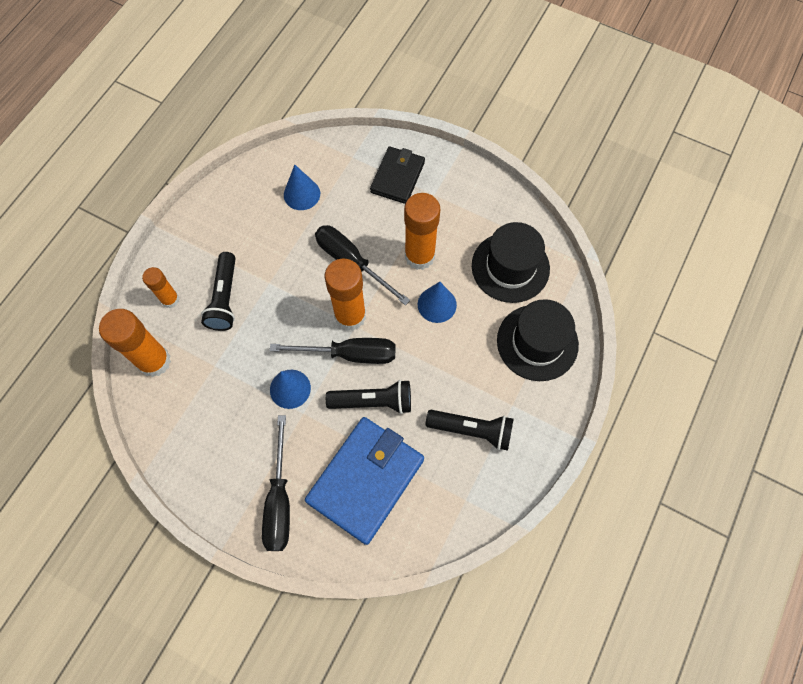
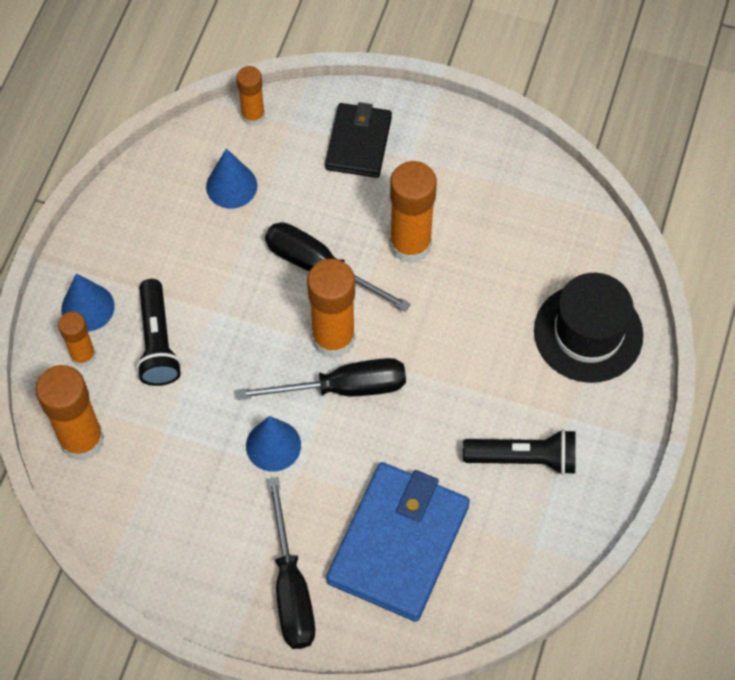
camera: 10 degrees left, 5 degrees down
(327, 147) = (253, 116): none -> orange glue stick
(373, 401) = (387, 443): black flashlight -> none
(437, 304) = (446, 305): blue cone -> blue cone (87, 307)
(510, 267) = (534, 240): black hat -> none

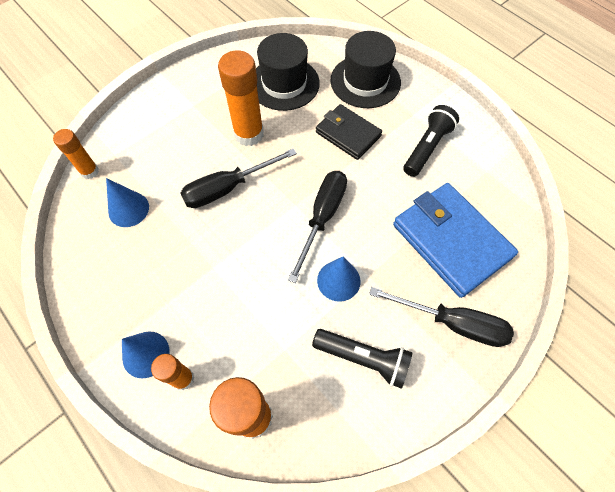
camera: 60 degrees left, 0 degrees up
(157, 342) = (210, 317): black flashlight -> black flashlight (363, 358)
(333, 338) = (283, 206): orange glue stick -> none
(358, 143) = (159, 126): black wallet -> black wallet (348, 134)
(517, 239) = (284, 83): none -> black hat

